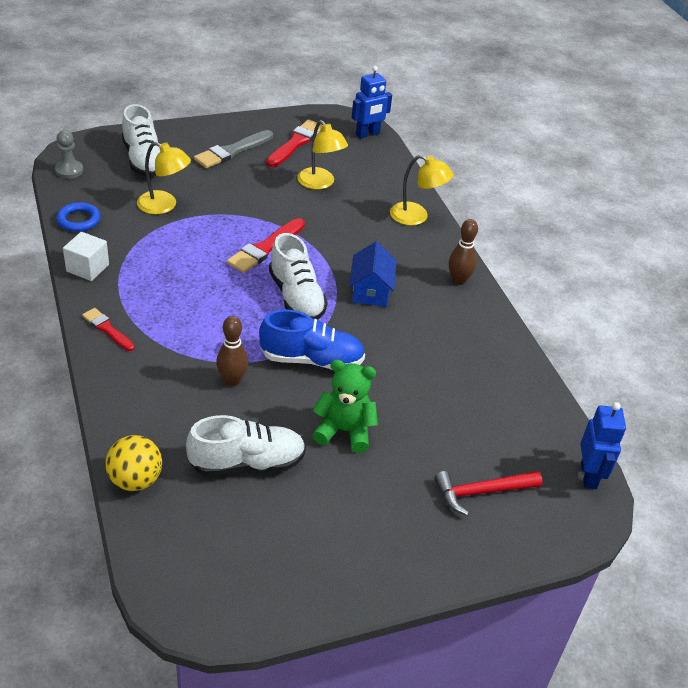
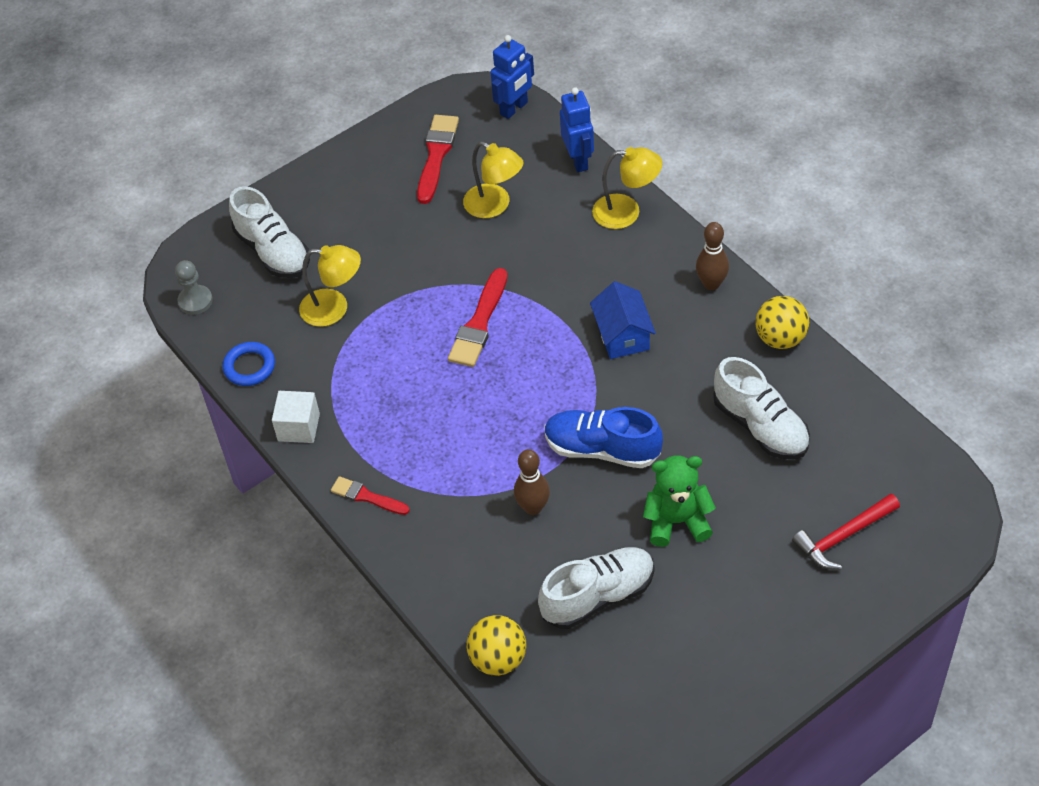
camera: 10 degrees left, 10 degrees up
(232, 151) = (368, 197): grey brush -> none
(296, 297) = (546, 375): white shoe -> white shoe (760, 426)
(311, 360) = (602, 449): blue shoe -> blue shoe turned 150 degrees counterclockwise
(496, 333) = (780, 338): none -> yellow ball
(589, 475) = (940, 476): blue robot -> blue robot (578, 160)

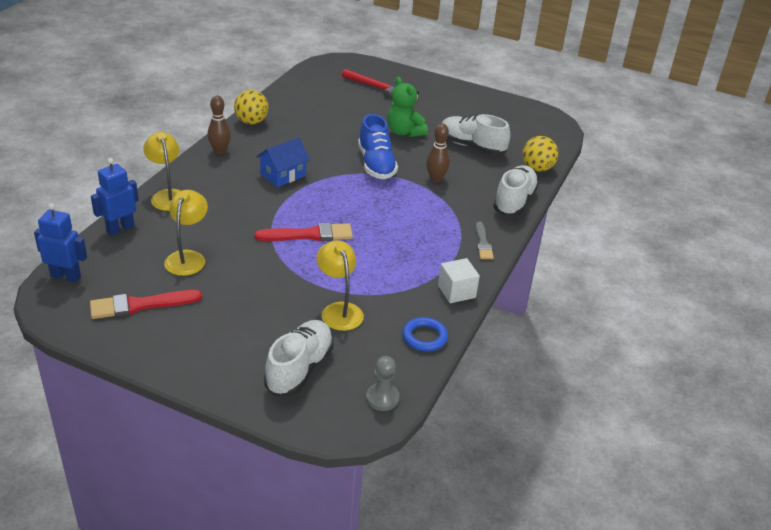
camera: 125 degrees left, 15 degrees down
(367, 496) = (483, 243): red brush -> grey brush
(760, 426) = (321, 118): white shoe -> white shoe (514, 201)

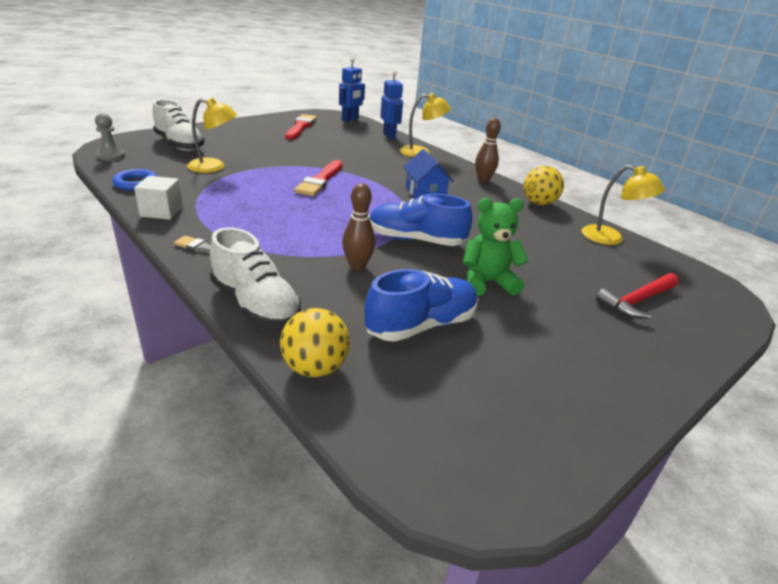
camera: 115 degrees right, 5 degrees down
(188, 257) = (336, 144): yellow lamp -> yellow lamp (610, 238)
(471, 146) = (421, 325): white shoe -> blue shoe

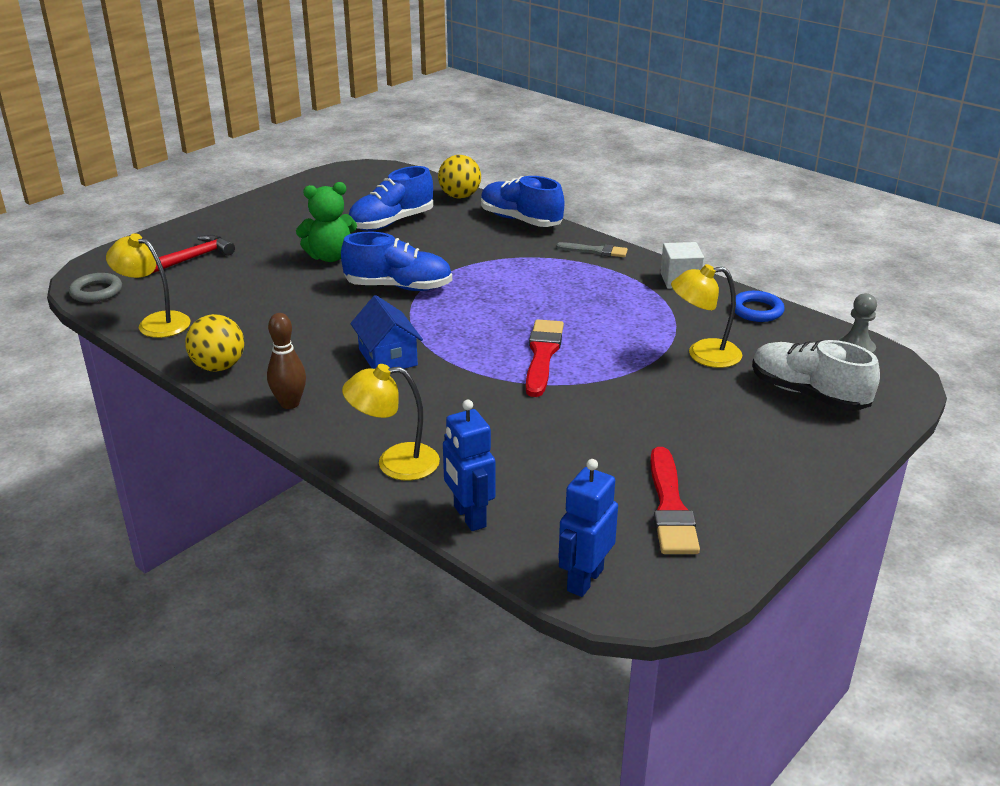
camera: 175 degrees right, 0 degrees up
(255, 305) = (520, 220): white shoe -> blue shoe
(357, 266) = (452, 255): brown bowling pin -> none
(694, 274) = (96, 292): none -> grey ring

